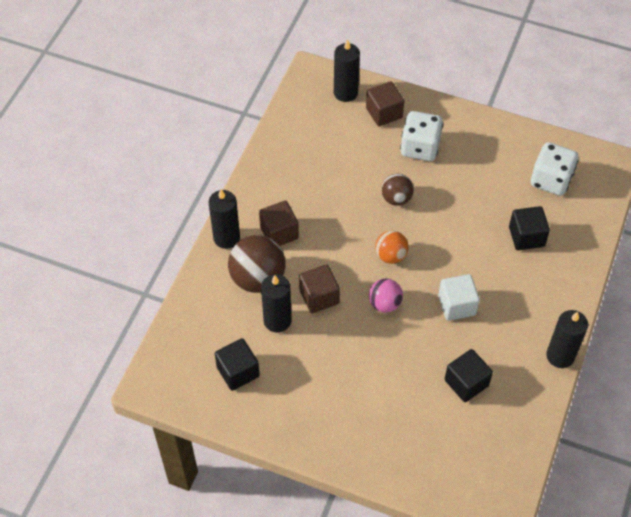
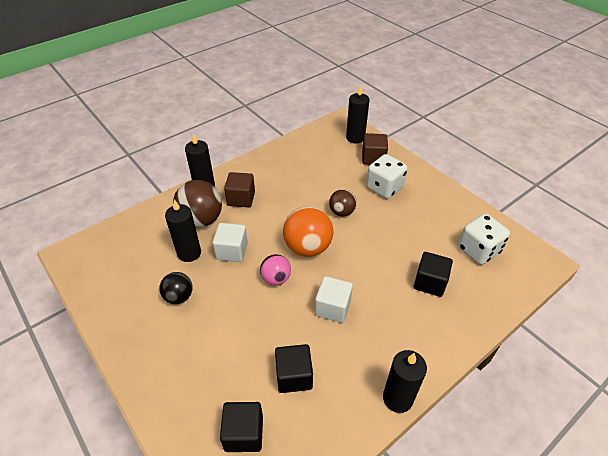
camera: 30 degrees right, 10 degrees down
(238, 372) = (131, 274): black cube -> black cube (244, 433)
(307, 368) = (179, 297): none -> black ball
(319, 297) = (232, 251): brown cube -> white cube
(390, 255) = (307, 247): orange ball -> orange ball, size x1.70

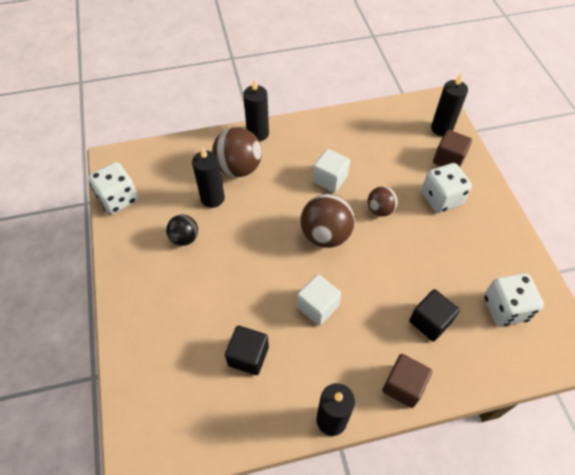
camera: 25 degrees right, 10 degrees up
(93, 286) = (118, 199): none -> white dice
(232, 251) = (252, 211): white cube -> white cube (330, 179)
(241, 198) = (286, 158): brown cube -> brown cube (403, 386)
(244, 433) = (181, 387): black cube -> none
(276, 278) = (279, 255): pink ball -> none
(307, 247) = (325, 235): orange ball -> brown ball

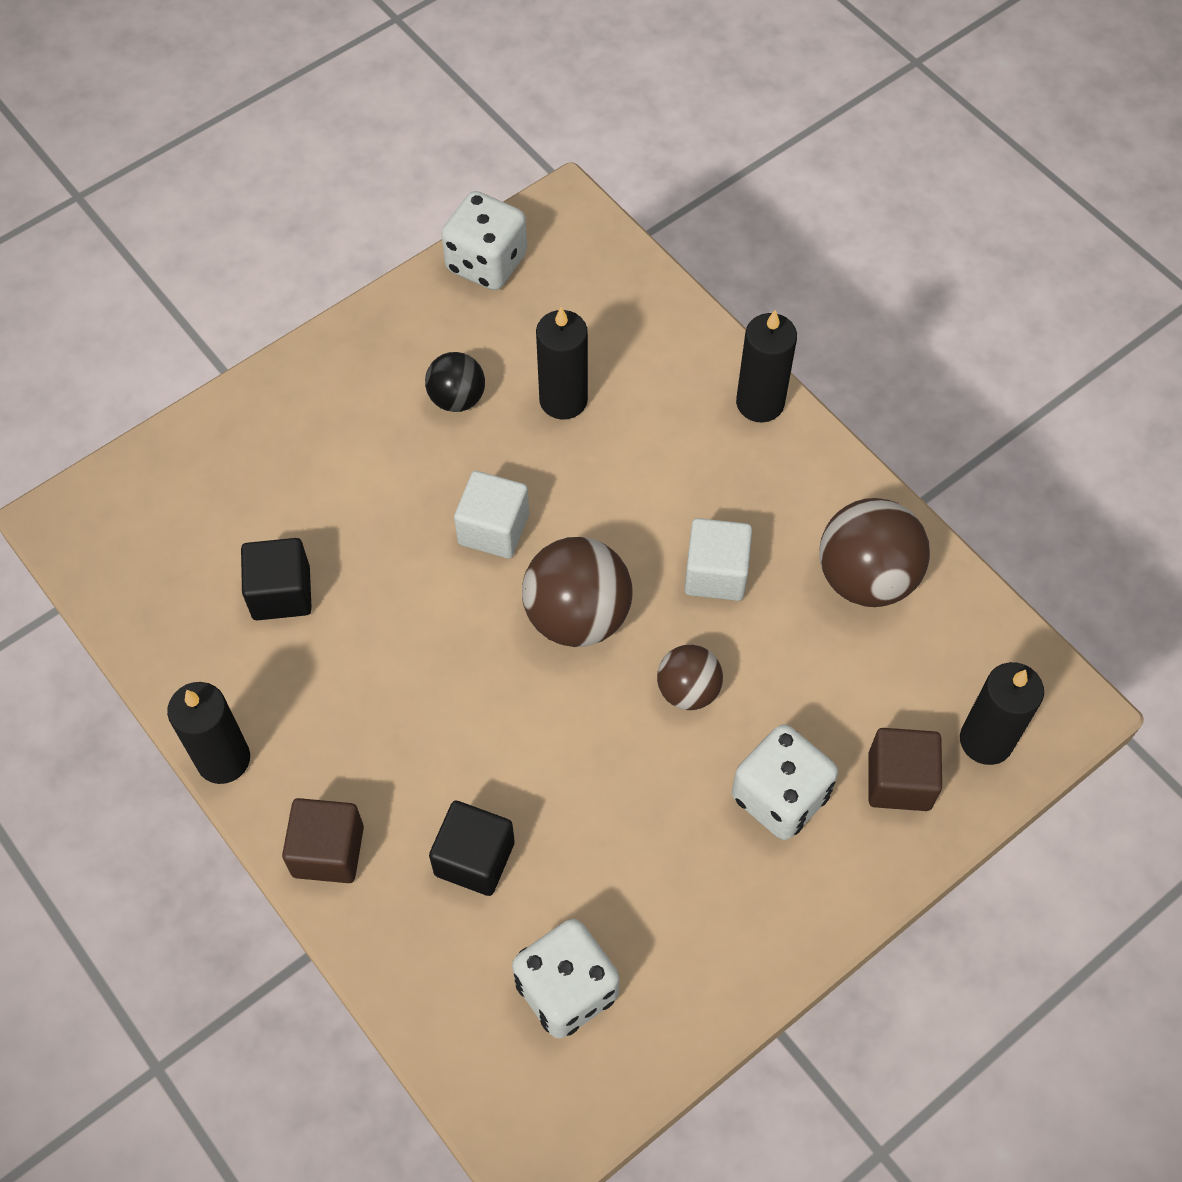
camera: 65 degrees right, 5 degrees up
(238, 168) = (655, 409): brown ball -> brown ball (866, 577)
(317, 306) = (419, 660): white cube -> white cube (493, 529)

